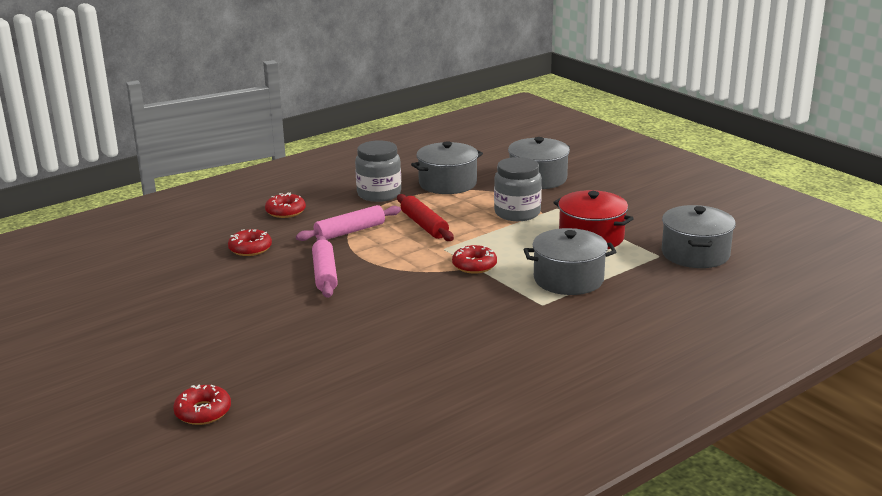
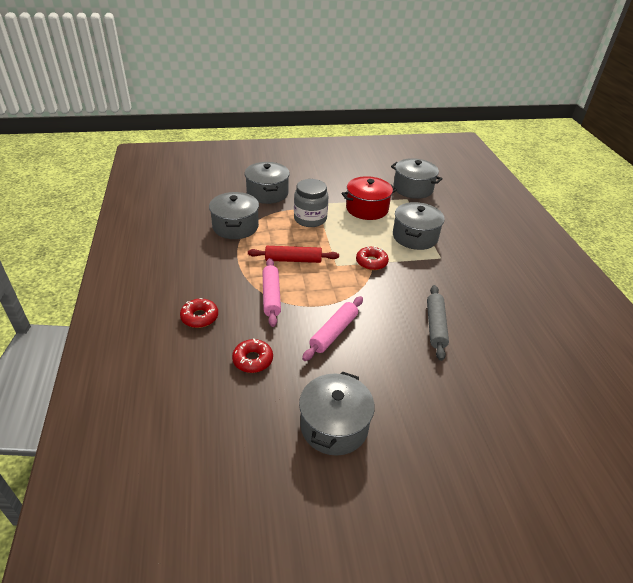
camera: 65 degrees left, 15 degrees up
(197, 304) = (334, 426): none -> grey pot
(203, 412) = (520, 472): red donut -> none
(325, 274) = (334, 332): pink rolling pin -> pink rolling pin turned 75 degrees counterclockwise
(379, 194) = (219, 260): grey jar -> none
(394, 326) = (435, 326): none -> grey rolling pin

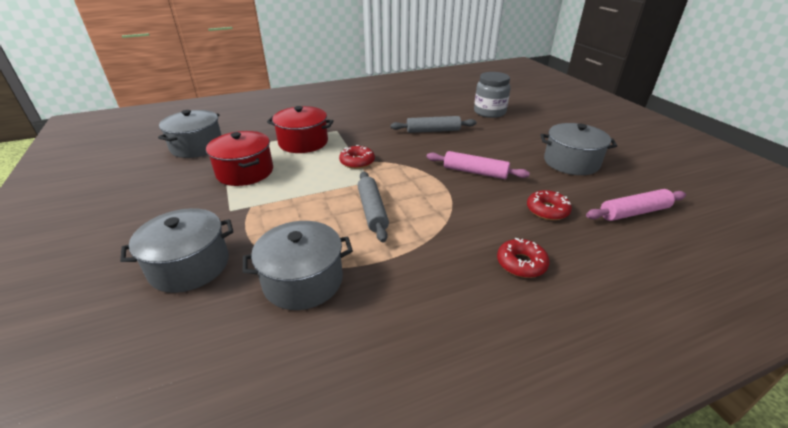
camera: 100 degrees left, 5 degrees down
(271, 296) = (448, 215): pink rolling pin -> pink rolling pin (634, 212)
(293, 260) = (372, 211): red rolling pin -> grey rolling pin
(310, 219) = (273, 210): grey jar -> grey jar (489, 112)
(415, 237) = (303, 142): grey pot -> red pot

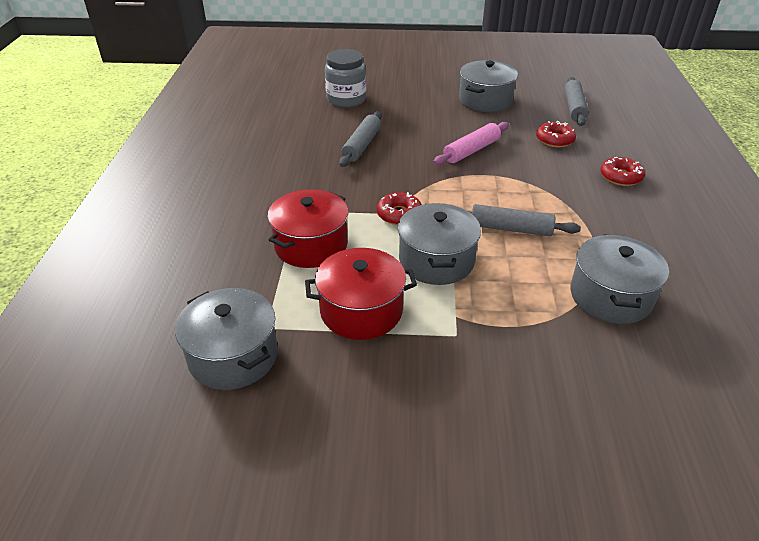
camera: 65 degrees left, 5 degrees up
(189, 266) = (561, 378): grey pot -> grey pot (436, 260)
(634, 212) = (574, 107): pink rolling pin -> grey rolling pin

